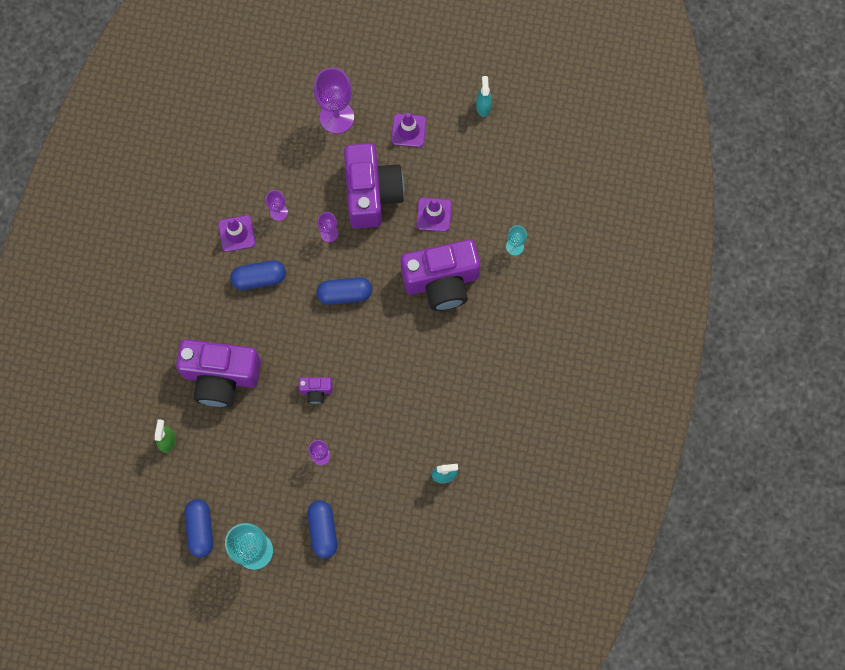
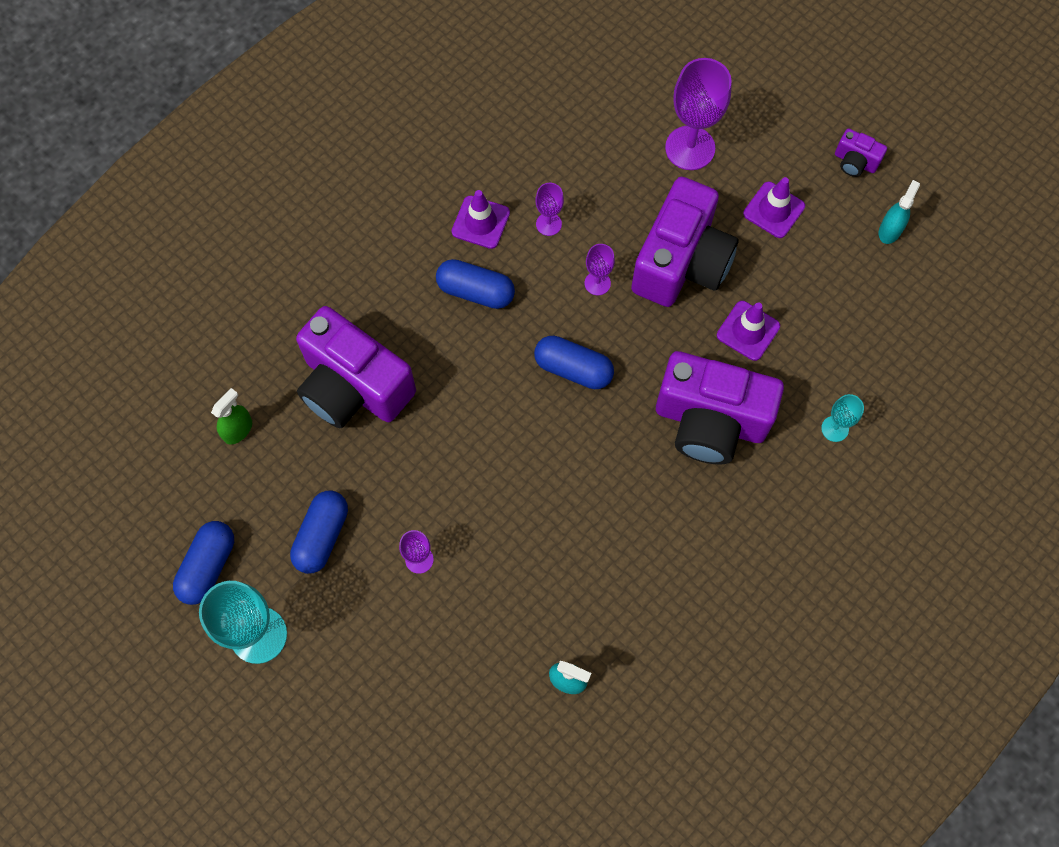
camera: 30 degrees right, 5 degrees down
(316, 391) = (463, 472): purple camera -> purple camera (855, 162)
(323, 530) = (363, 660): blue capsule -> blue capsule (322, 536)

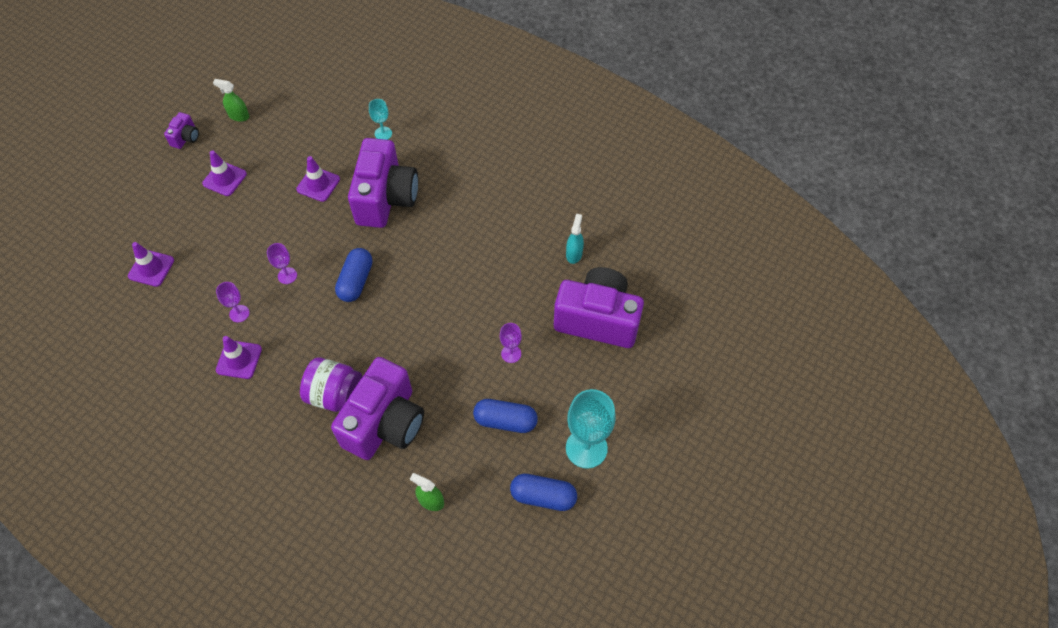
camera: 100 degrees left, 10 degrees down
(406, 331) = (335, 395): none -> purple jar
(476, 291) = (298, 353): blue capsule -> none
(637, 123) = (151, 268): none -> purple traffic cone
(681, 262) = (268, 227): purple camera -> purple camera (598, 319)
(690, 148) = (173, 233): purple goblet -> none
(890, 230) = (239, 116): turquoise spray bottle -> green spray bottle

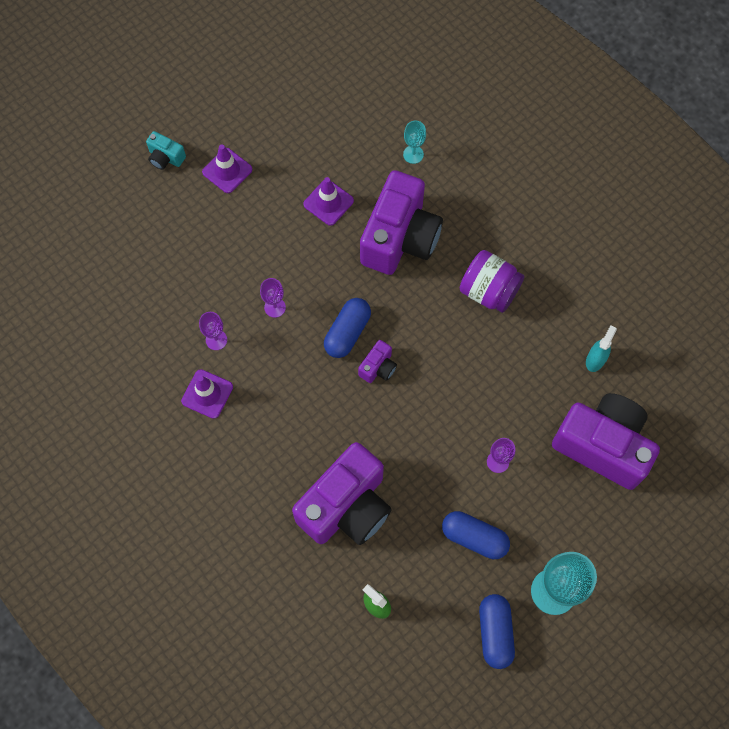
camera: 15 degrees right, 10 degrees up
(151, 268) = (132, 262): purple traffic cone -> none
(168, 180) = (166, 157): none -> turquoise camera
(186, 138) = (193, 108): purple camera -> purple camera (378, 367)
(239, 116) = (255, 93): green spray bottle -> none
(335, 395) = (301, 461): purple jar -> purple jar (489, 291)
(543, 496) = (495, 632): blue capsule -> blue capsule turned 60 degrees clockwise

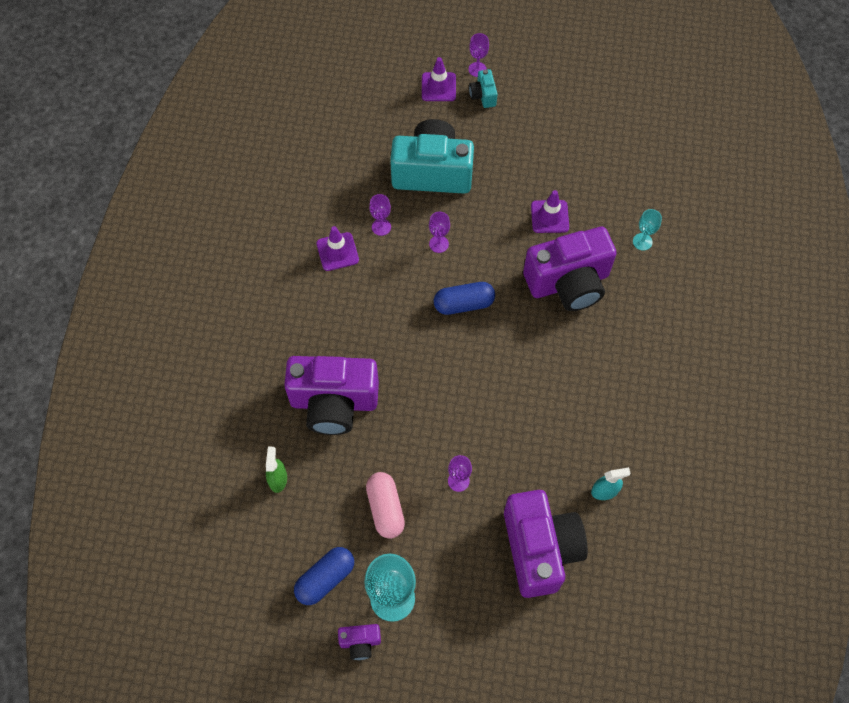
camera: 50 degrees right, 5 degrees down
(135, 141) = (477, 69): none -> purple goblet
(201, 257) = (432, 172): none -> turquoise camera
(227, 171) = (510, 138): purple traffic cone -> purple traffic cone (438, 87)
(378, 367) = (456, 344): purple camera -> purple camera (360, 642)
(474, 538) = (385, 508): blue capsule -> pink capsule
(489, 291) = (586, 373): purple jar -> none

